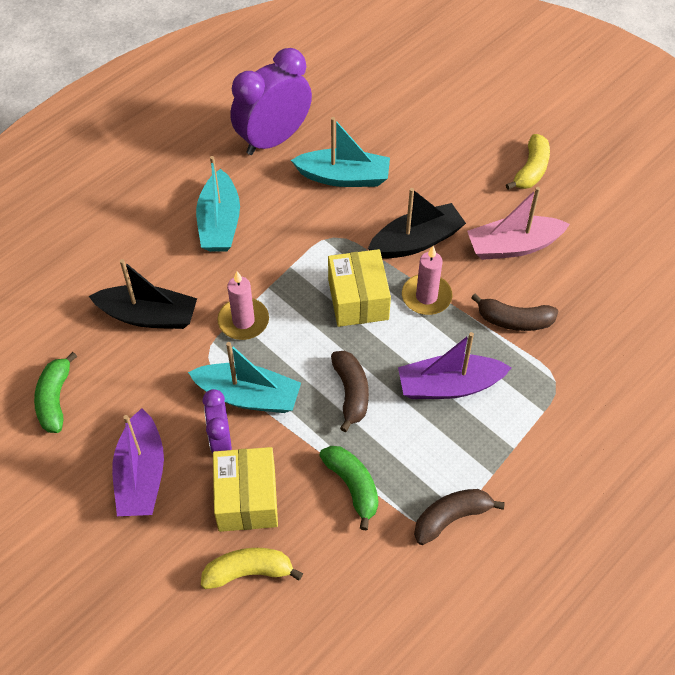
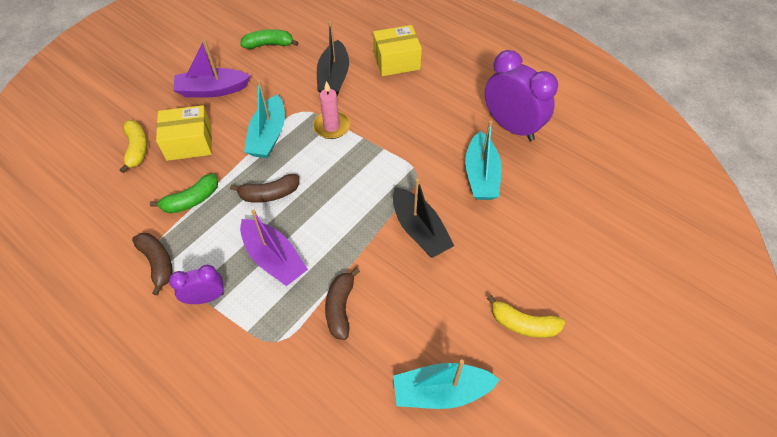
camera: 85 degrees right, 0 degrees up
(219, 223) = (420, 104): turquoise boat -> turquoise boat (441, 391)
(220, 441) = (234, 125): purple clock -> purple clock (206, 297)
(358, 299) = (355, 193): yellow box -> yellow box (396, 61)
(426, 296) = (361, 240): pink candle -> none
(449, 386) = (274, 259): purple boat -> purple boat turned 150 degrees clockwise
(513, 246) = (424, 307): pink boat -> none

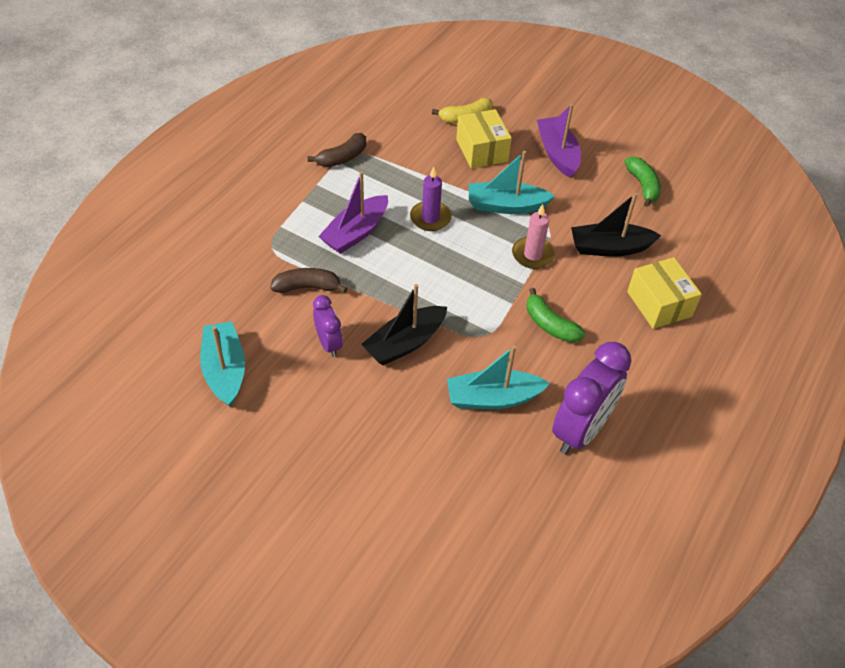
camera: 80 degrees right, 5 degrees down
(191, 200) = (413, 165): green banana -> green banana (550, 325)
(206, 297) = (311, 194): purple clock -> purple clock (329, 344)
(269, 194) = (430, 218): brown banana -> purple candle
(523, 324) = (299, 440): yellow banana -> none

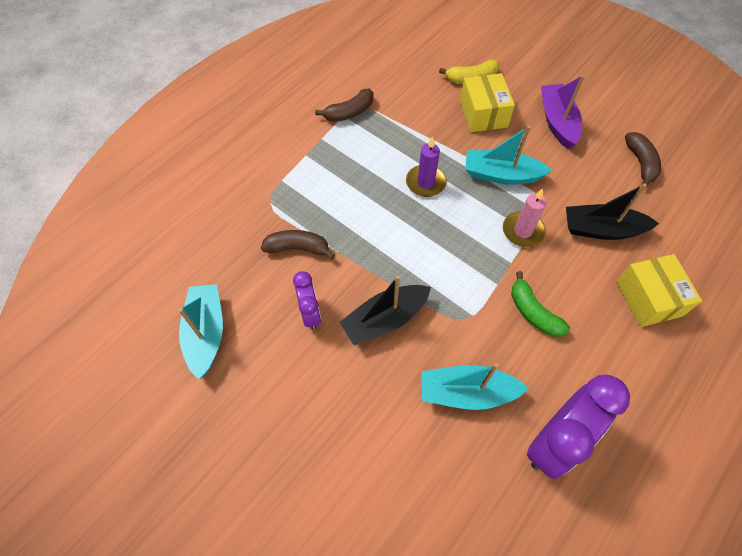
camera: 10 degrees right, 10 degrees up
(356, 232) = (352, 193): purple boat -> none
(643, 185) = (640, 163): green banana -> brown banana

